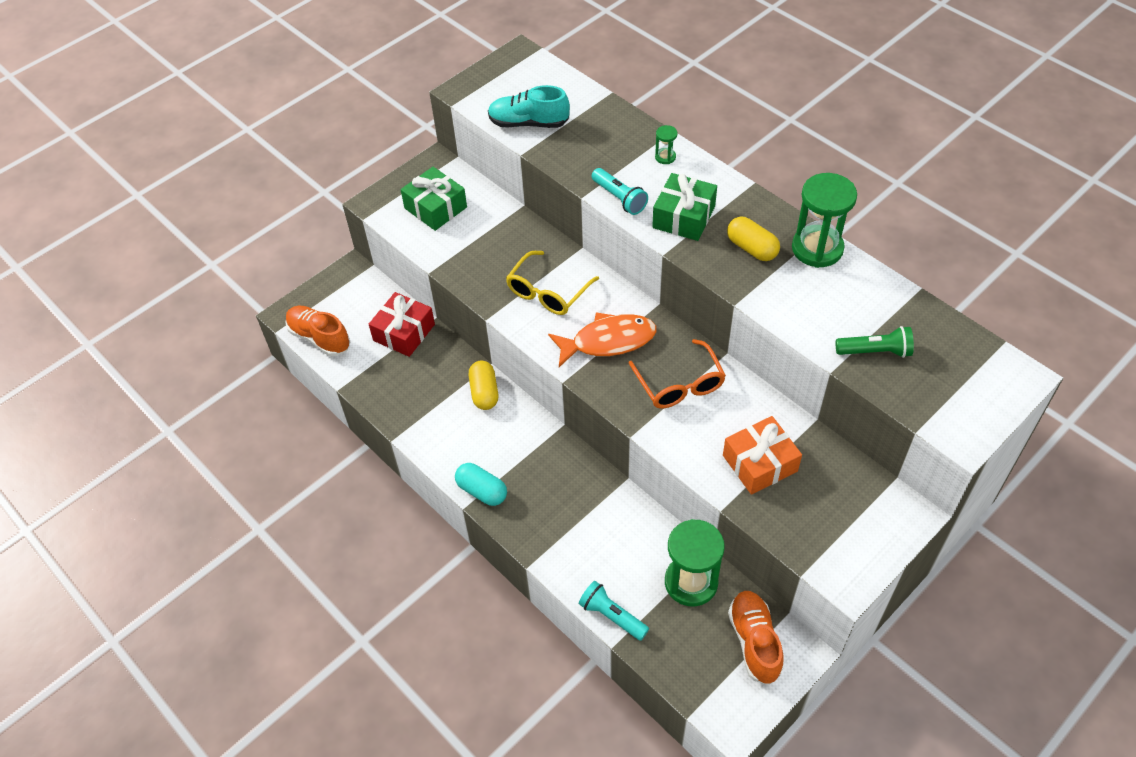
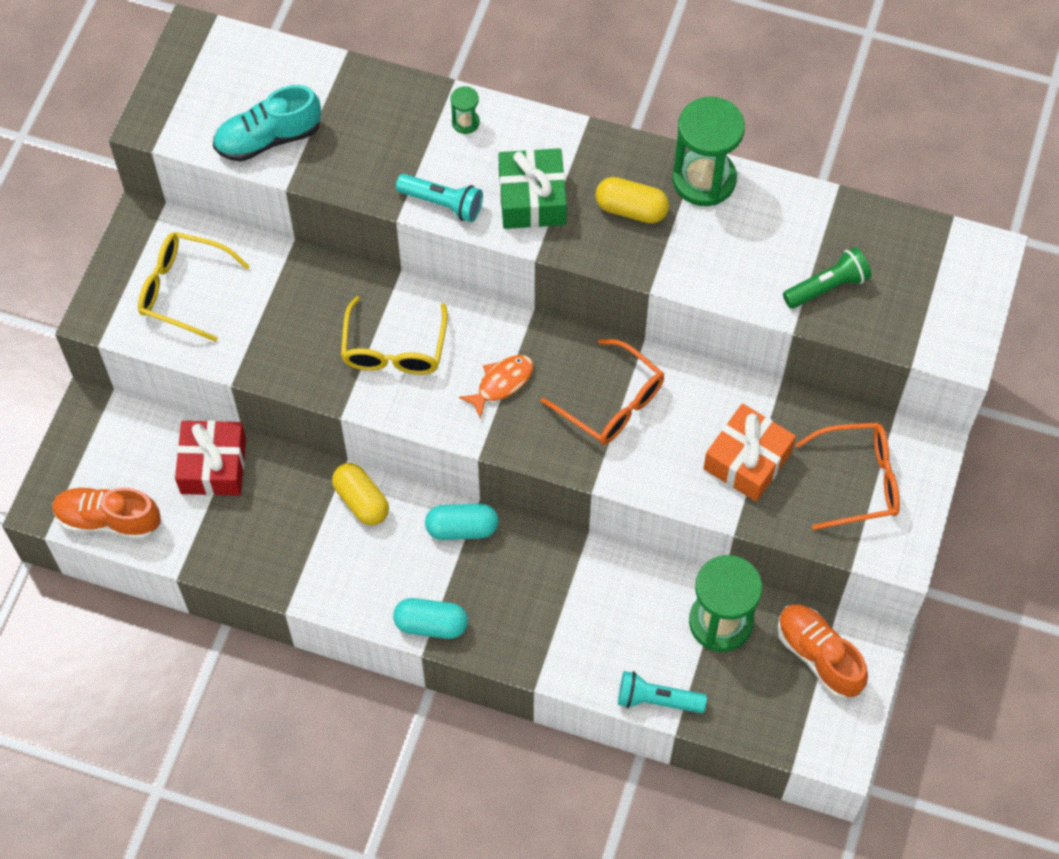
camera: 30 degrees left, 10 degrees up
(435, 208) = (183, 290): green gift -> yellow glasses
(541, 438) = (462, 528): none -> turquoise capsule
(608, 341) = (501, 383): orange fish -> orange fish, size x0.60
(841, 514) = (859, 481): none -> orange glasses

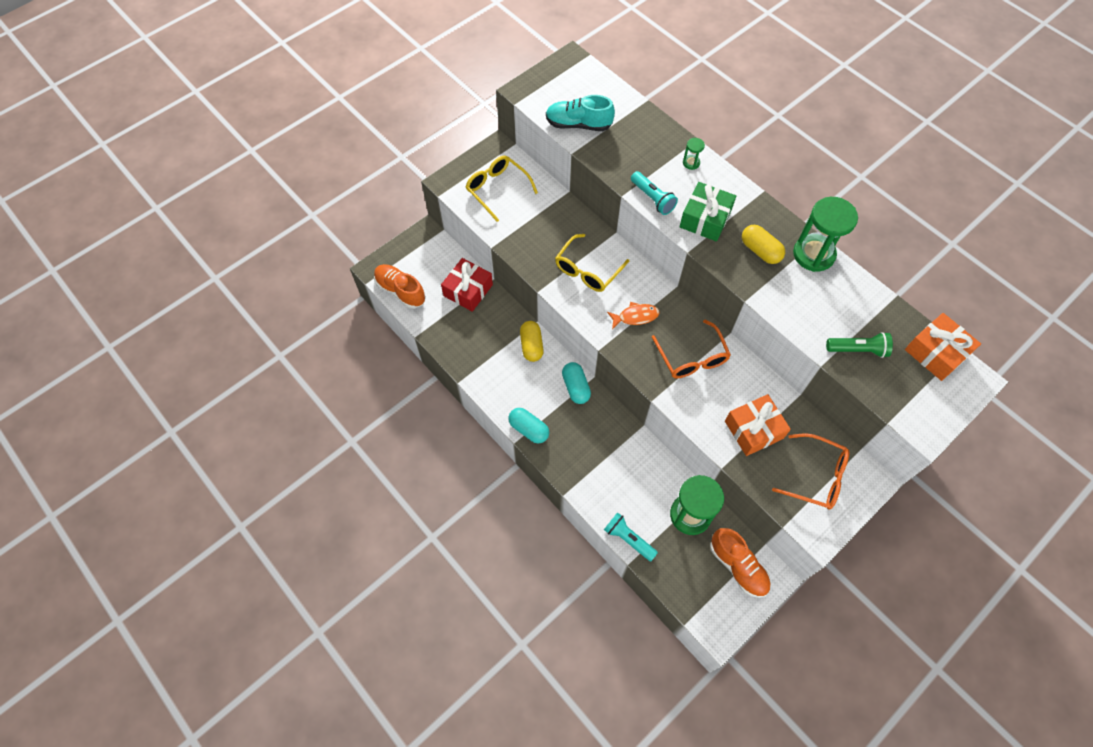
camera: 30 degrees right, 0 degrees up
(462, 528) = (575, 387): turquoise capsule -> turquoise capsule turned 45 degrees clockwise
(819, 656) = (738, 566): orange shoe -> orange shoe turned 150 degrees clockwise
(924, 241) = (936, 353): none -> orange gift

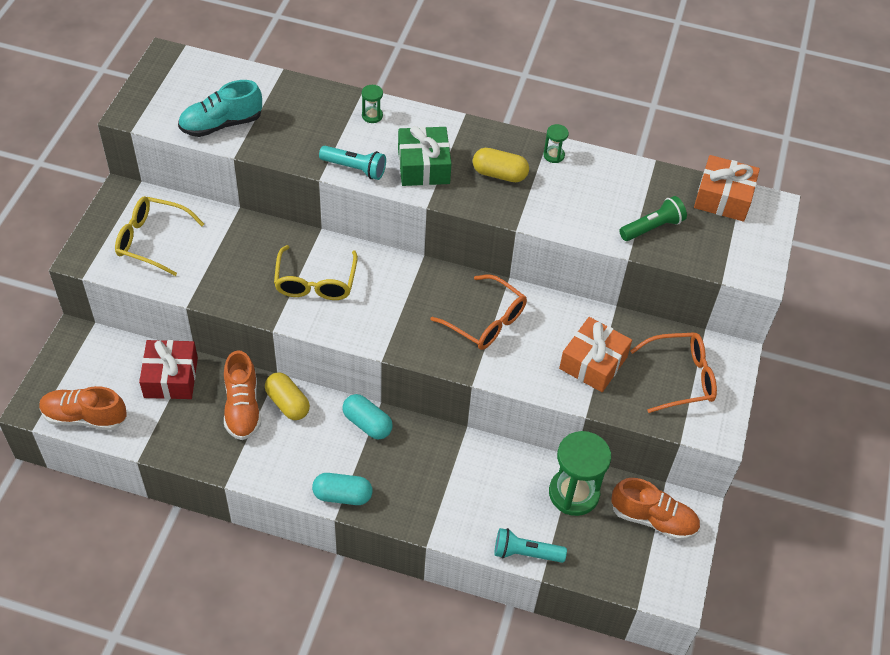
camera: 35 degrees left, 10 degrees down
(501, 333) = (242, 407): none -> orange shoe
(635, 316) = (399, 307): orange fish -> none
(813, 254) = (553, 155): green hourglass -> green hourglass, size x0.44

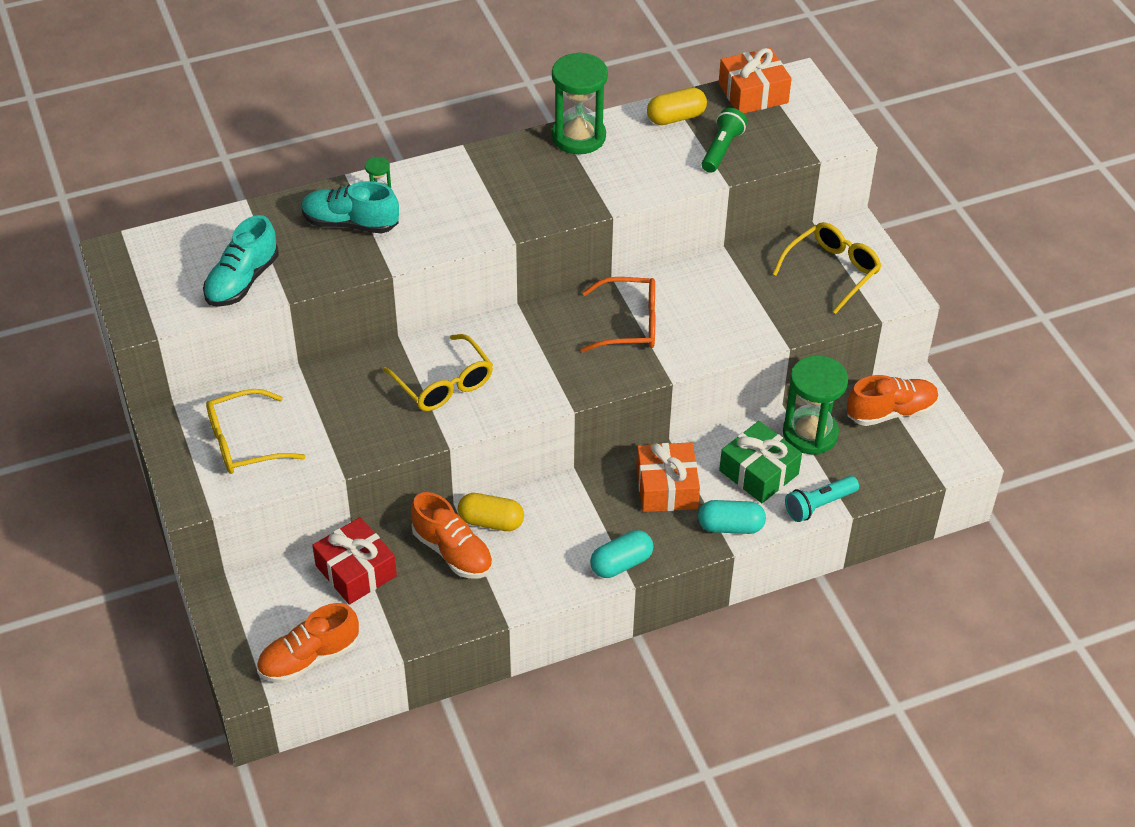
camera: 35 degrees left, 5 degrees down
(331, 126) = (350, 223): none -> turquoise shoe
(355, 168) = (414, 247): turquoise flashlight -> none
(367, 424) = (580, 492): turquoise capsule -> turquoise capsule (730, 526)
(423, 166) = (475, 210): green gift -> green gift (759, 472)
(499, 174) = (549, 179): yellow capsule -> yellow capsule (676, 117)
(553, 155) = (578, 137): green hourglass -> green hourglass, size x2.27
(593, 363) = (752, 302): orange gift -> orange gift (666, 487)
(681, 377) = (832, 271): orange glasses -> yellow glasses

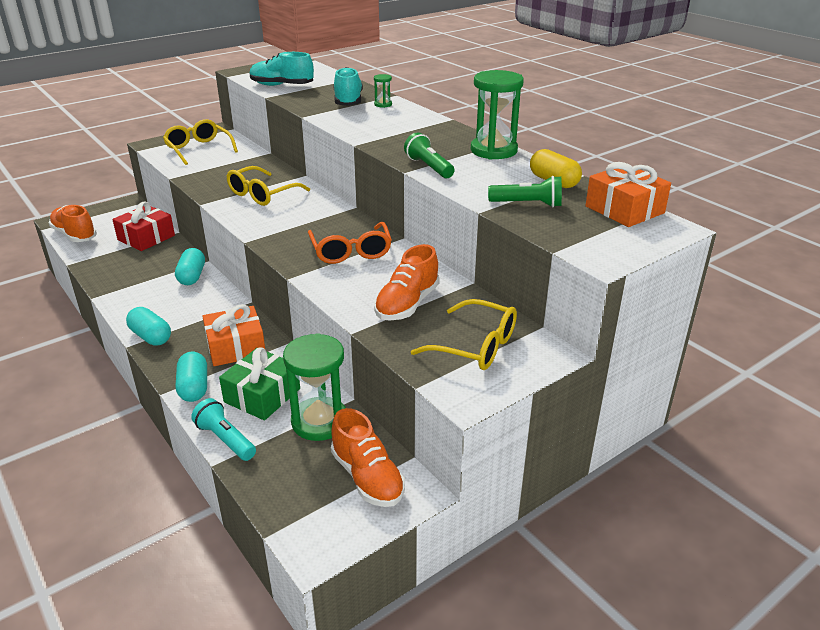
camera: 75 degrees right, 15 degrees down
(452, 552) = (163, 267): orange shoe -> orange shoe (407, 304)
(491, 522) = (192, 276): yellow capsule -> turquoise capsule
(606, 196) = (428, 167): none -> green flashlight

